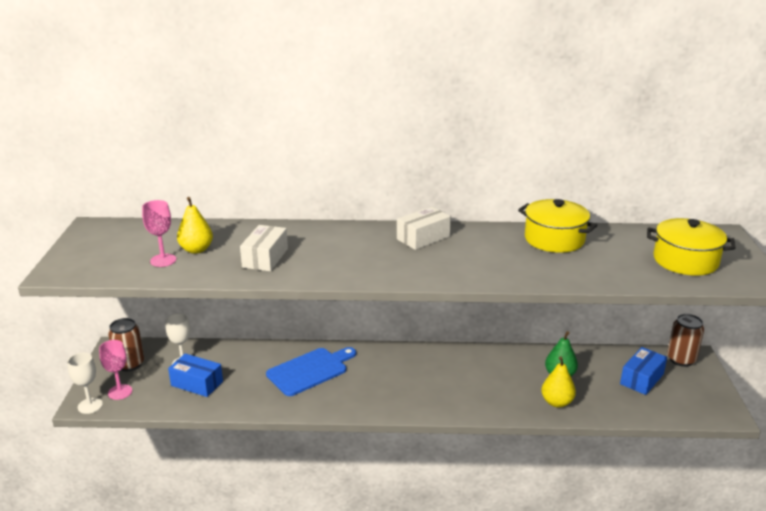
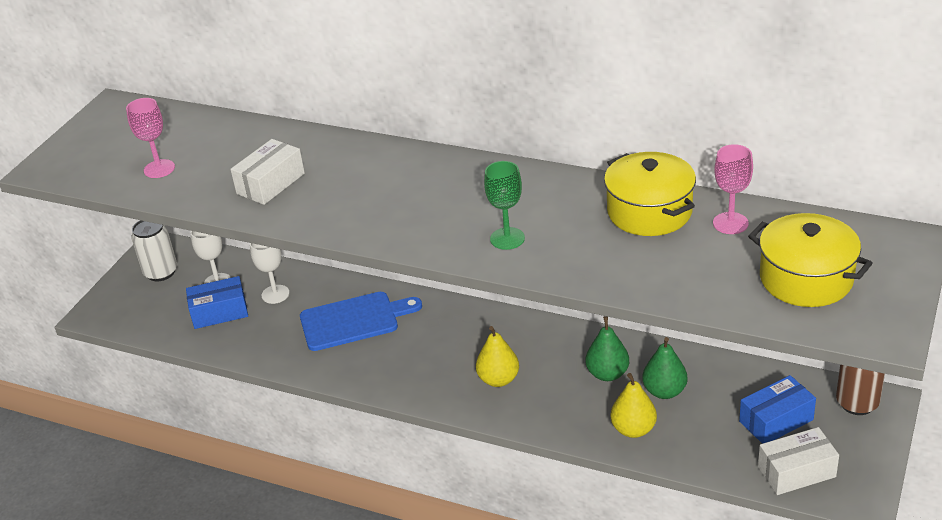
camera: 25 degrees right, 10 degrees up
(90, 406) = (97, 318): white goblet -> white goblet (275, 294)
(120, 392) = (135, 307): pink goblet -> pink goblet (730, 223)
(130, 364) = (161, 272): brown can -> white can
(196, 250) = (203, 159): yellow pear -> yellow pear (498, 379)
(197, 383) = (219, 312): blue box -> blue box turned 60 degrees counterclockwise
(423, 238) = (478, 182): white box -> white box (796, 472)
(472, 266) = (507, 238): none -> green goblet
(515, 372) = (607, 374): none -> green pear

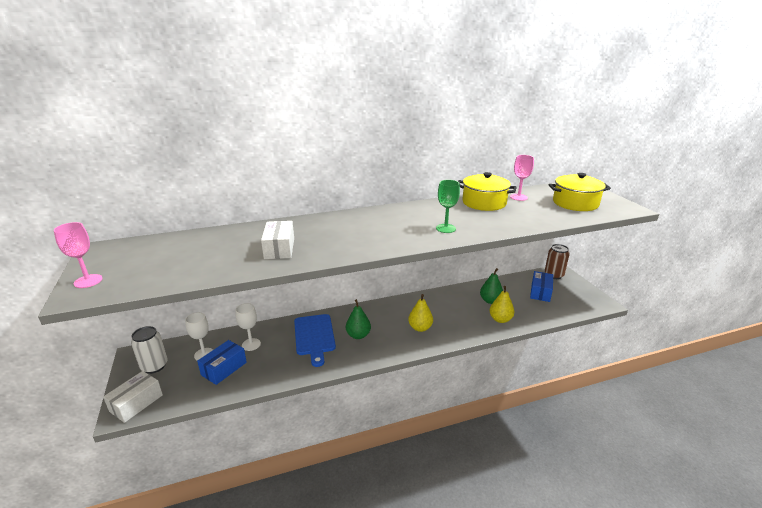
camera: 45 degrees left, 10 degrees down
(159, 169) = (186, 265): pink goblet -> pink goblet (88, 281)
(354, 320) = (314, 336): blue cutting board -> blue cutting board turned 135 degrees clockwise
(607, 374) = (460, 304): green pear -> green pear (358, 335)
(796, 472) = (572, 305): white box -> white box (136, 403)

